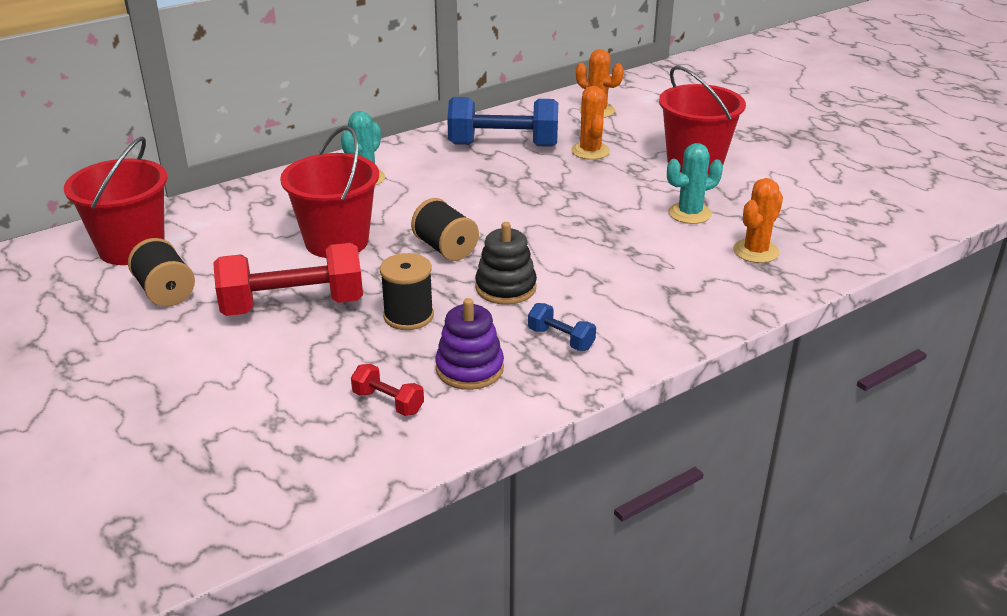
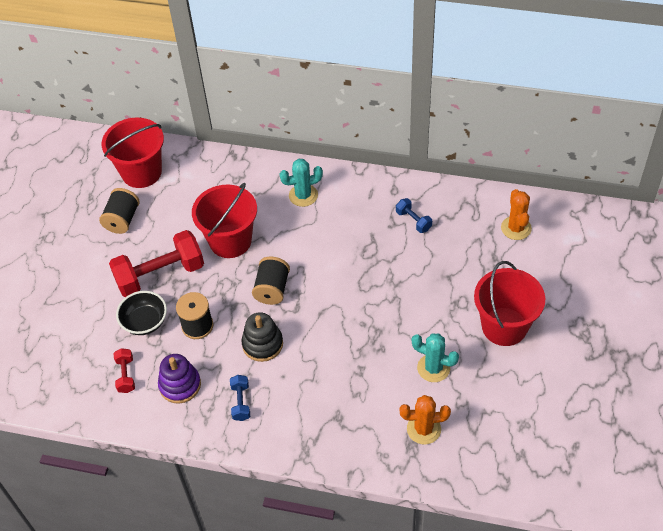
camera: 50 degrees right, 20 degrees up
(293, 305) = (160, 275): red dumbbell -> red dumbbell turned 60 degrees counterclockwise
(337, 349) = (145, 322): none -> black bowl
(503, 145) = (413, 221): blue dumbbell -> blue dumbbell, size x0.46
(590, 151) = (456, 266): orange cactus -> none

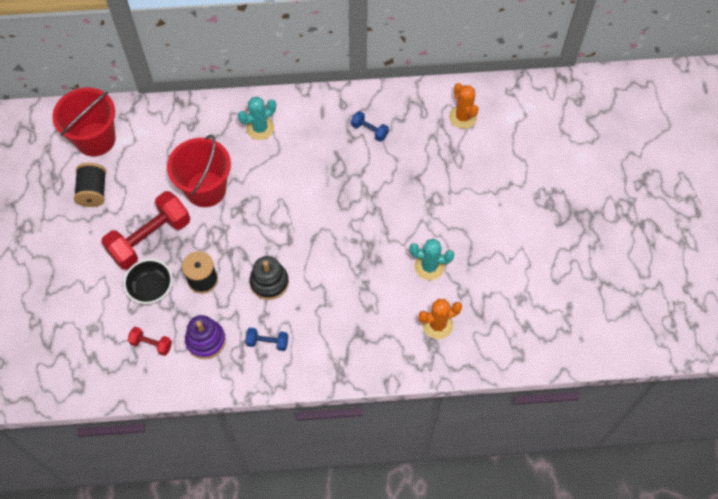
camera: 20 degrees left, 10 degrees up
(126, 375) = (151, 344): red dumbbell -> red dumbbell turned 45 degrees counterclockwise
(241, 402) = (267, 342): blue dumbbell -> blue dumbbell turned 60 degrees counterclockwise
(272, 289) = (261, 227): black spool -> none
(504, 326) = (479, 213): red bucket -> none

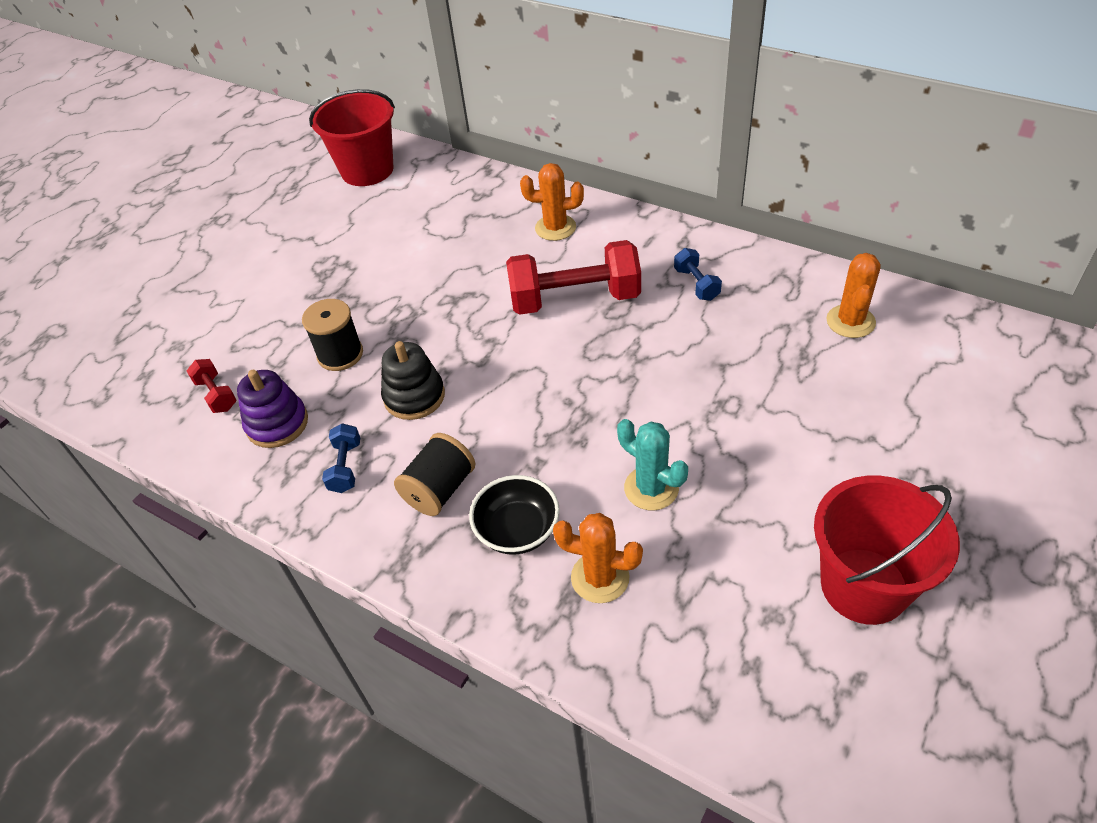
camera: 40 degrees right, 15 degrees down
(93, 192) = (316, 215): black spool -> black spool (439, 489)
(150, 238) = (327, 284): red dumbbell -> red dumbbell (575, 299)
(151, 288) = (277, 335): black bowl -> black bowl (517, 530)
(206, 189) = (435, 262): red bucket -> red bucket (864, 585)
(260, 128) = (555, 228): turquoise cactus -> orange cactus
(267, 342) = (345, 467): blue dumbbell -> blue dumbbell turned 45 degrees clockwise

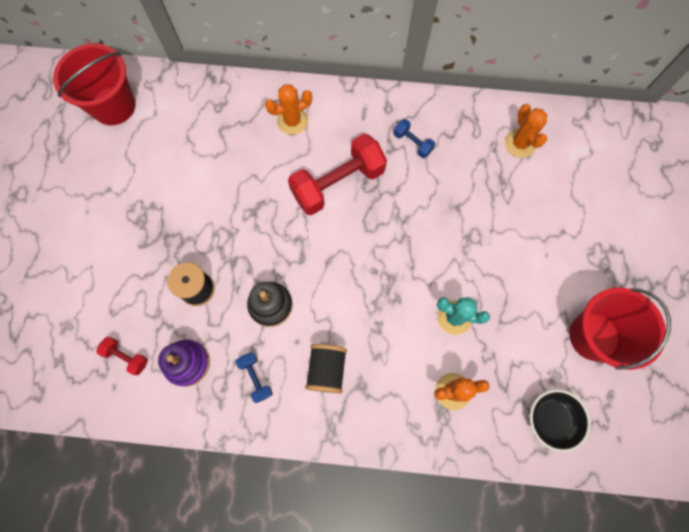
camera: 30 degrees left, 25 degrees up
(517, 530) = (390, 379): black bowl -> black bowl (551, 419)

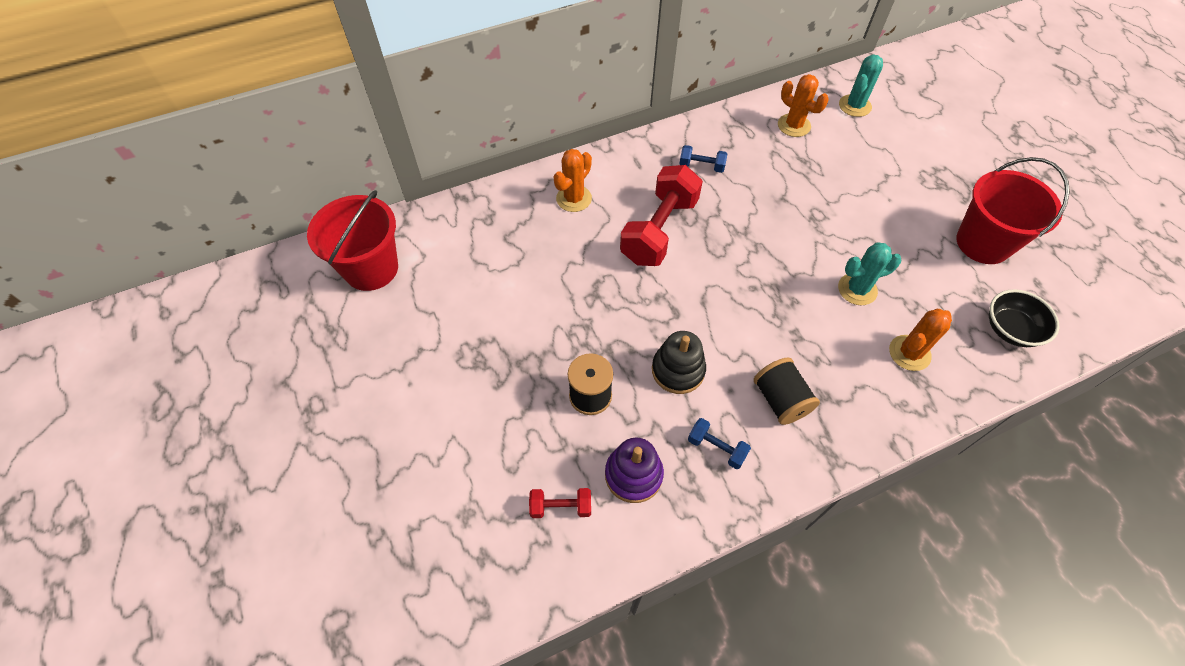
camera: 30 degrees left, 15 degrees down
(590, 151) = (855, 106): none -> turquoise cactus

